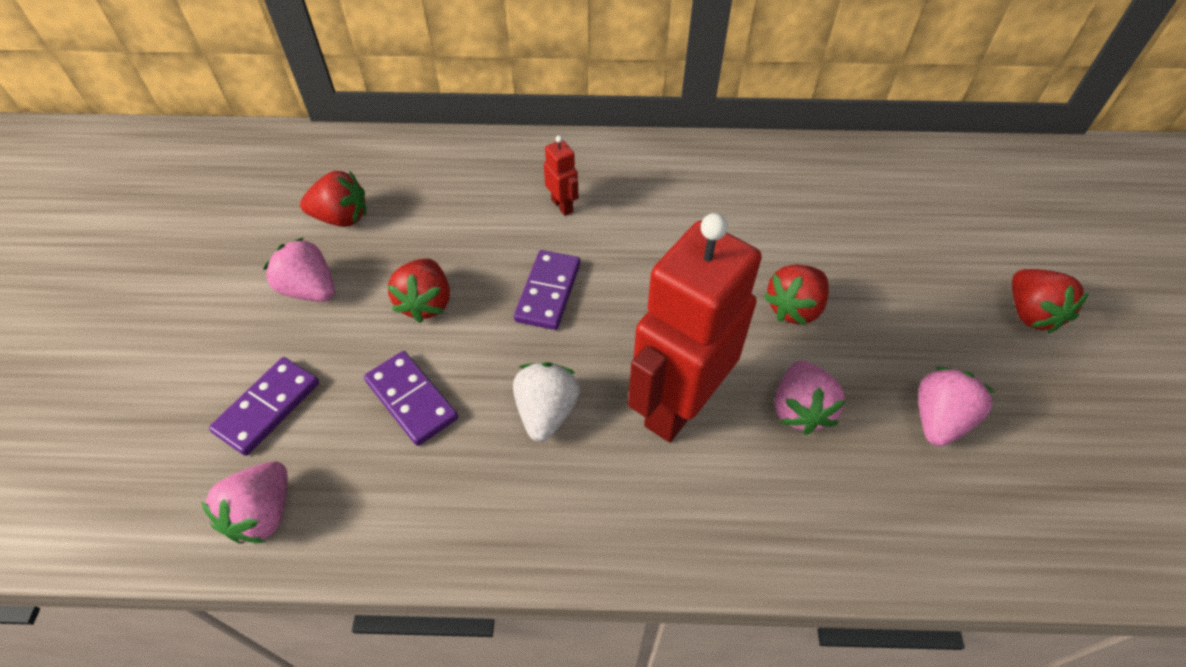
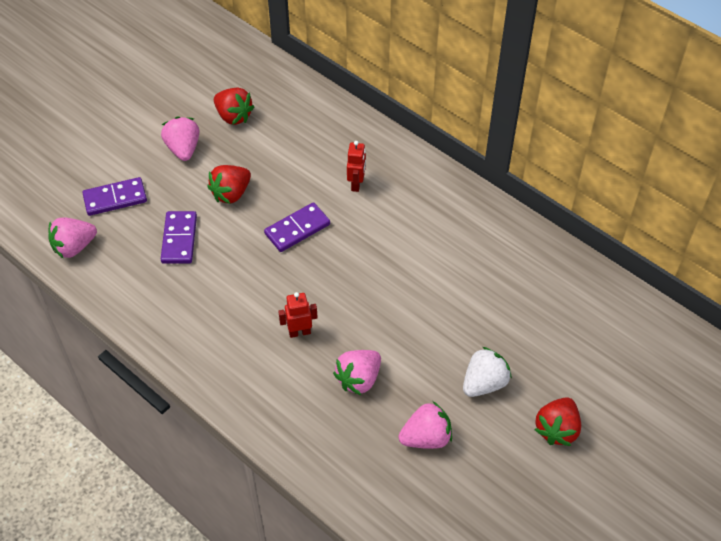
camera: 40 degrees right, 0 degrees up
(546, 412) = (234, 289): white strawberry -> white strawberry (484, 383)
(677, 405) = (299, 332): red robot -> red robot, size x0.40
(794, 308) = (419, 328): red strawberry -> none

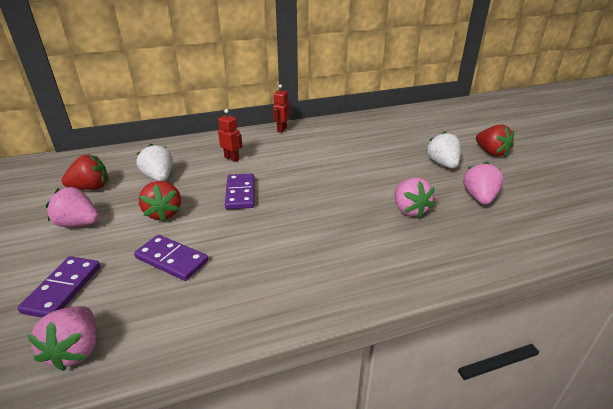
camera: 60 degrees left, 20 degrees down
(281, 151) = (159, 177): none -> white strawberry
(299, 332) = (342, 223): red robot -> red robot (281, 129)

